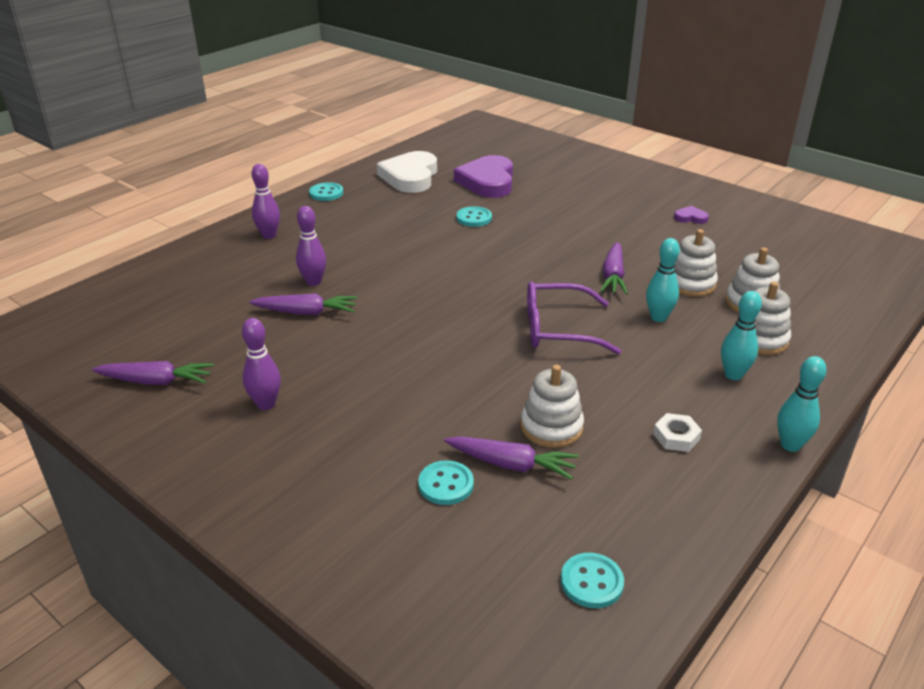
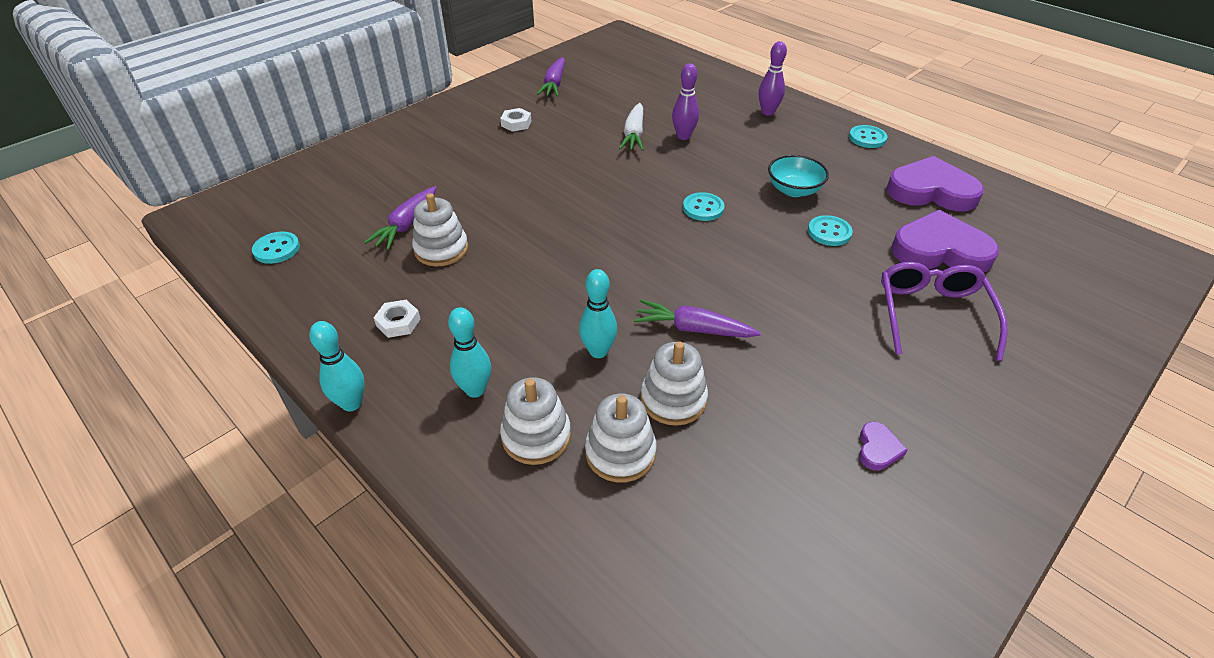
camera: 95 degrees right, 10 degrees up
(266, 404) = (516, 123): purple bowling pin -> white nut
(306, 312) = (634, 134): purple carrot -> white carrot
(410, 177) = (931, 191): white heart -> purple heart
(414, 229) = (794, 190): none -> turquoise bowl
(446, 484) = (400, 194): turquoise button -> turquoise button (703, 208)
(558, 329) = (586, 271): purple glasses -> purple glasses (932, 314)

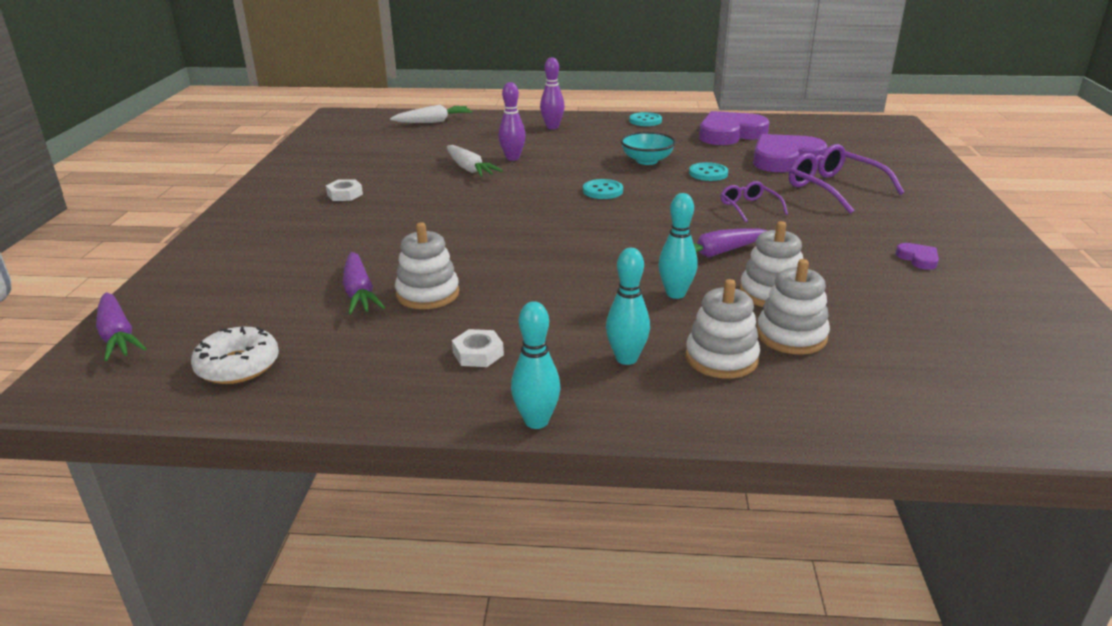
camera: 40 degrees left, 15 degrees down
(277, 249) = (238, 366): turquoise button -> white donut
(554, 84) = (335, 161): purple carrot -> purple carrot (118, 336)
(678, 67) = (433, 122): none -> white carrot
(804, 293) = (749, 207): none -> purple glasses

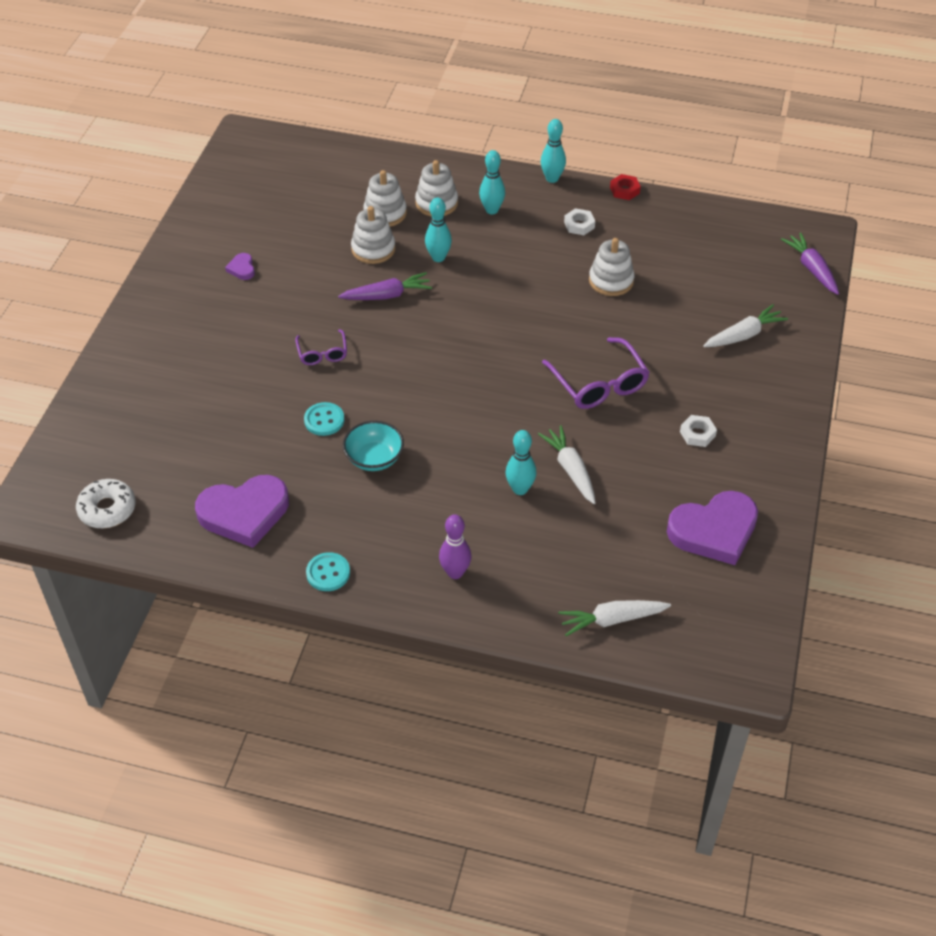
camera: 170 degrees left, 20 degrees up
(238, 366) = (723, 235): white donut -> white donut (107, 509)
(261, 262) = (744, 335): none -> white carrot
(359, 293) = (660, 288): purple carrot -> none
(397, 416) = (624, 190): none -> red nut
(512, 158) = (520, 489): purple bowling pin -> turquoise bowling pin
(602, 191) = (443, 402): turquoise button -> none
(785, 159) = (225, 439): purple heart -> purple heart (714, 531)
(834, 189) = (223, 372): purple glasses -> purple glasses (599, 384)

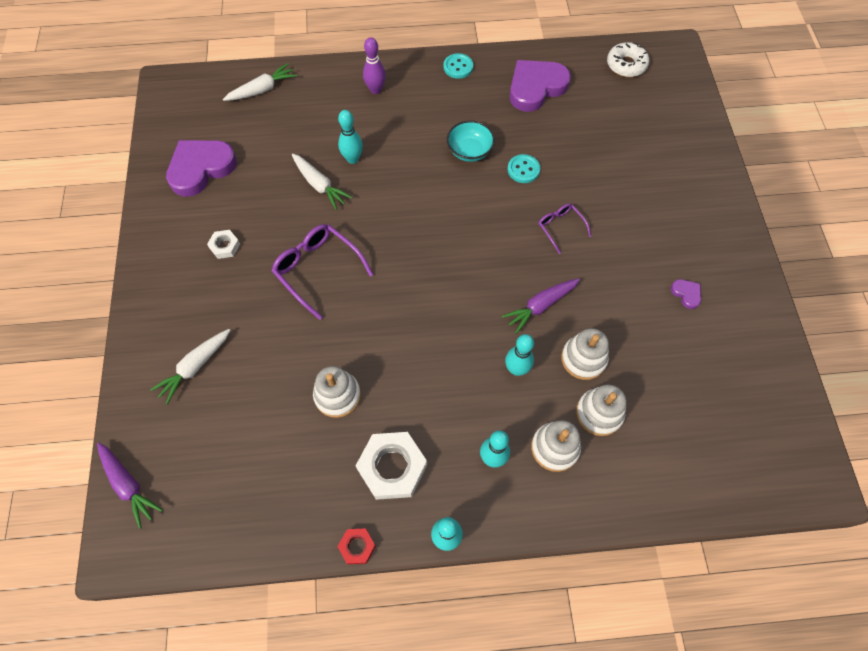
camera: 160 degrees right, 15 degrees up
(579, 225) = (392, 467): white nut -> white nut, size x1.97

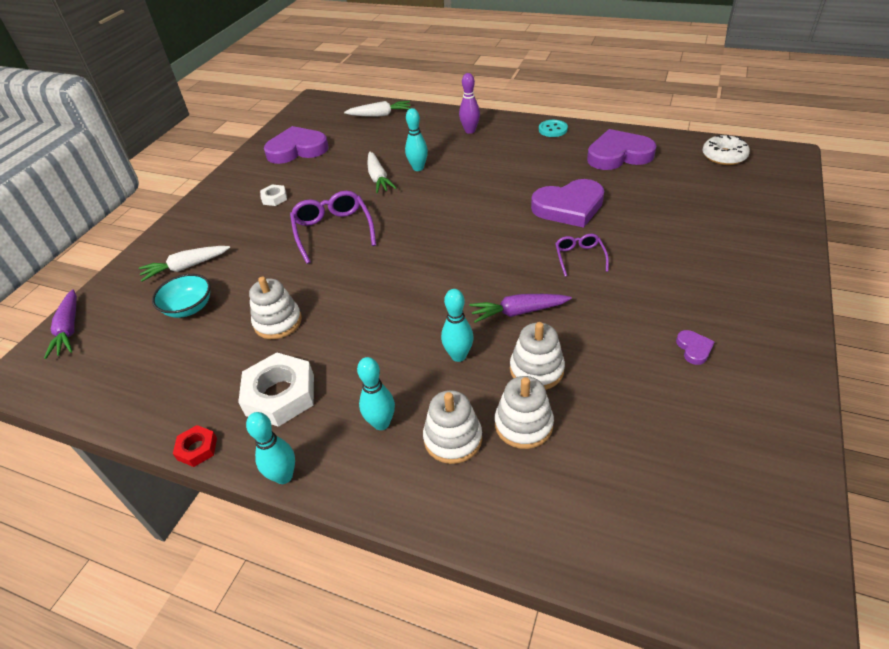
camera: 30 degrees right, 20 degrees down
(469, 151) = (525, 184): turquoise bowl -> turquoise bowl (189, 308)
(523, 169) = (569, 207): turquoise button -> purple heart

